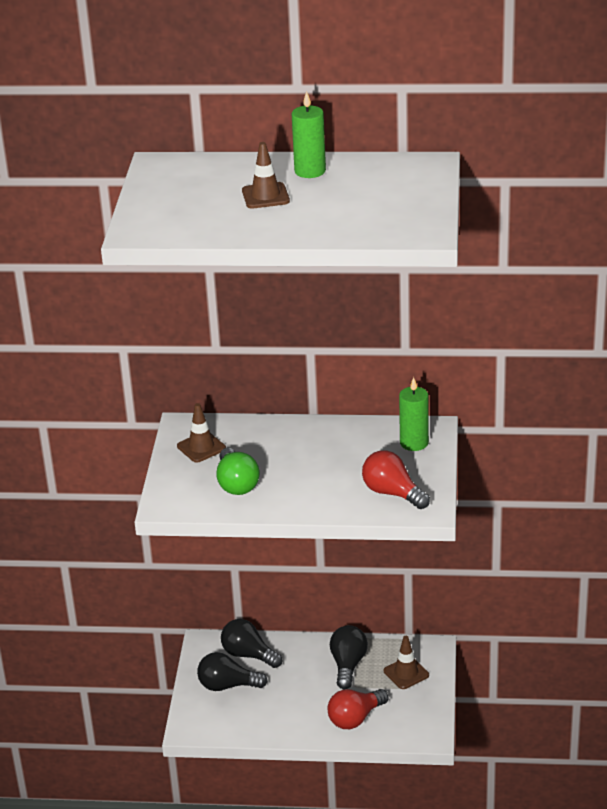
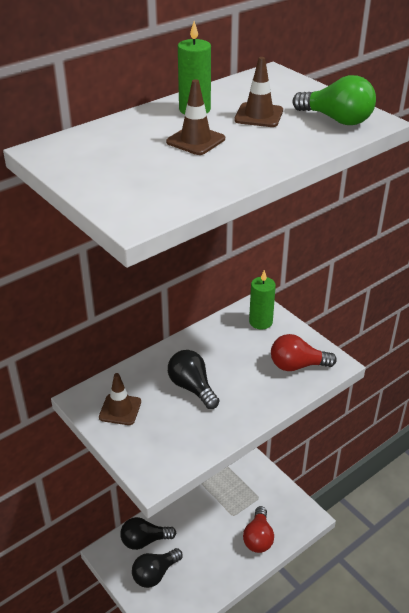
camera: 45 degrees left, 5 degrees up
(236, 484) = (185, 423): green light bulb -> green light bulb (337, 120)
(348, 665) = (213, 503): black light bulb -> black light bulb (192, 387)
(406, 673) = (252, 485): brown traffic cone -> brown traffic cone (258, 115)

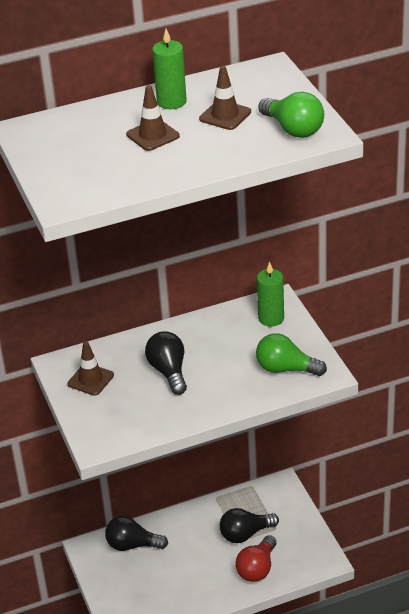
camera: 20 degrees right, 0 degrees up
(155, 574) = (132, 579): black light bulb -> black light bulb (245, 534)
(297, 365) = (286, 369): red light bulb -> green light bulb

